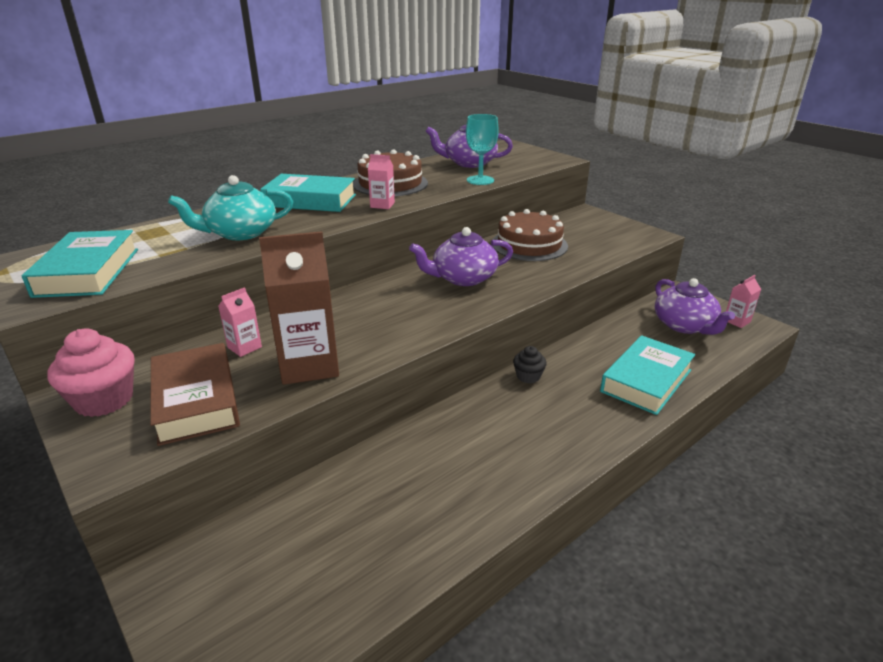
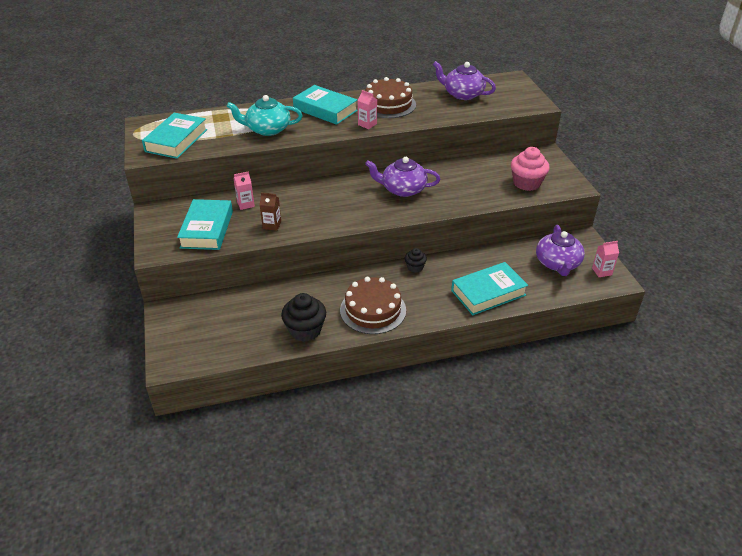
camera: 25 degrees right, 10 degrees up
(104, 400) = (166, 216): pink cupcake -> pink cupcake (526, 183)
(196, 400) = (207, 229): brown book -> turquoise book
(309, 365) = (272, 225): brown carton -> brown carton, size x0.47
(444, 521) = (305, 330): none -> black cupcake
(480, 180) = (454, 115): turquoise goblet -> none
(529, 244) = (472, 173): brown cake -> brown cake (373, 310)

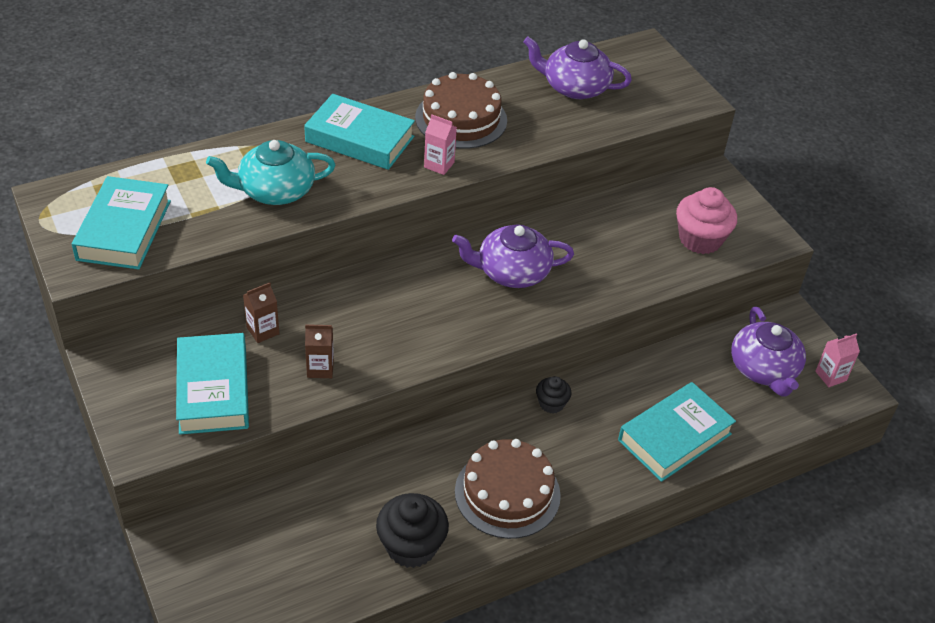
camera: 15 degrees left, 5 degrees up
(245, 204) = (263, 331): pink carton -> brown carton

